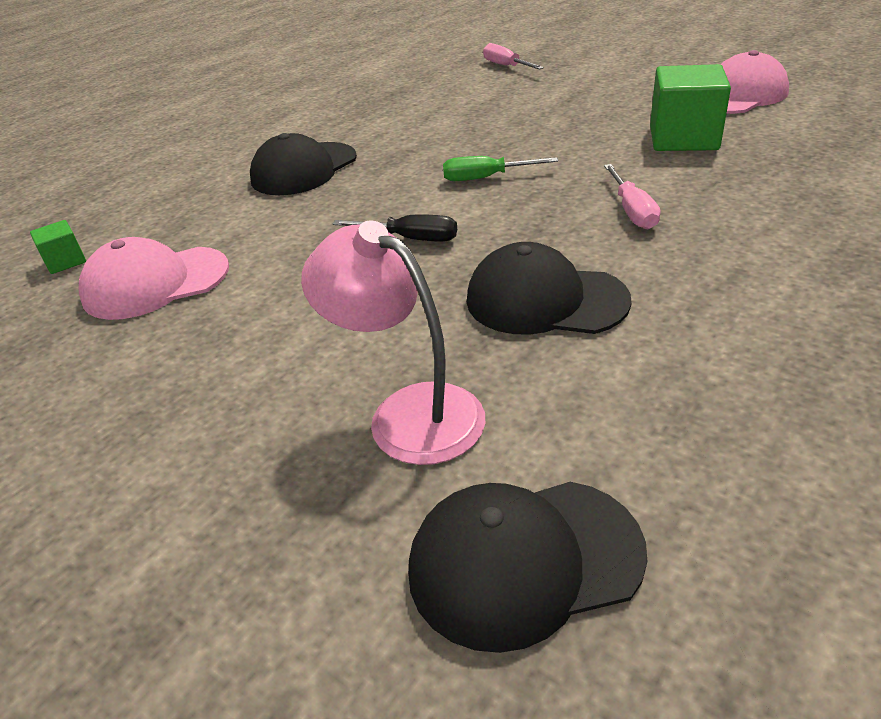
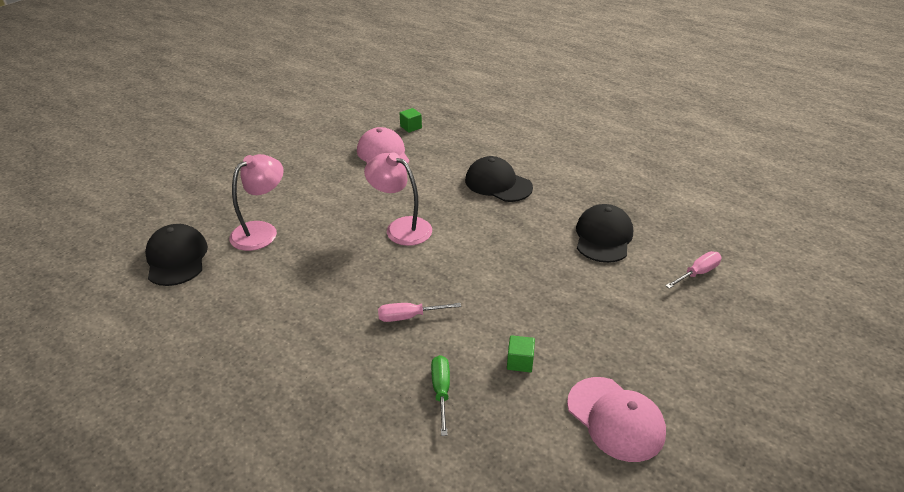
camera: 85 degrees right, 0 degrees up
(411, 239) = (401, 227): black screwdriver -> pink lamp
(485, 178) = (470, 256): green screwdriver -> green screwdriver (441, 391)
(545, 300) = (325, 273): black cap -> black cap (603, 237)
(683, 138) = (520, 362): green cube -> green cube, size x0.49

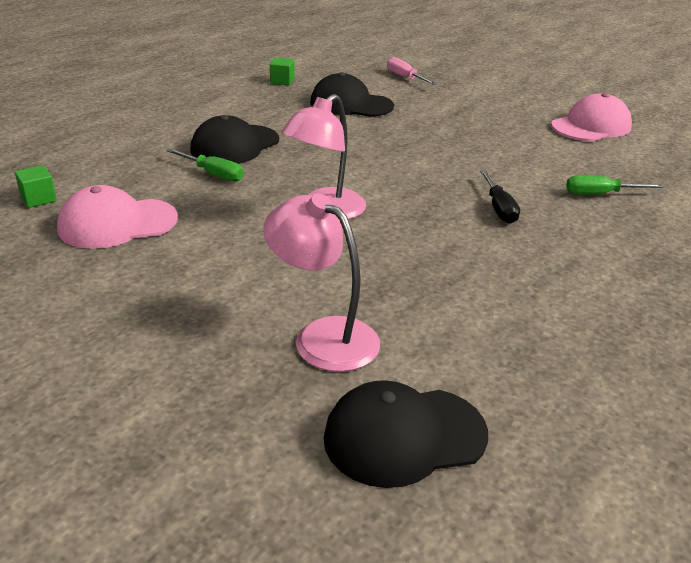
camera: 90 degrees left, 5 degrees down
(409, 317) = (499, 208): pink screwdriver -> black screwdriver
(450, 179) = (213, 174): none -> green screwdriver
(520, 362) = (544, 156): green cube -> green cube (282, 81)

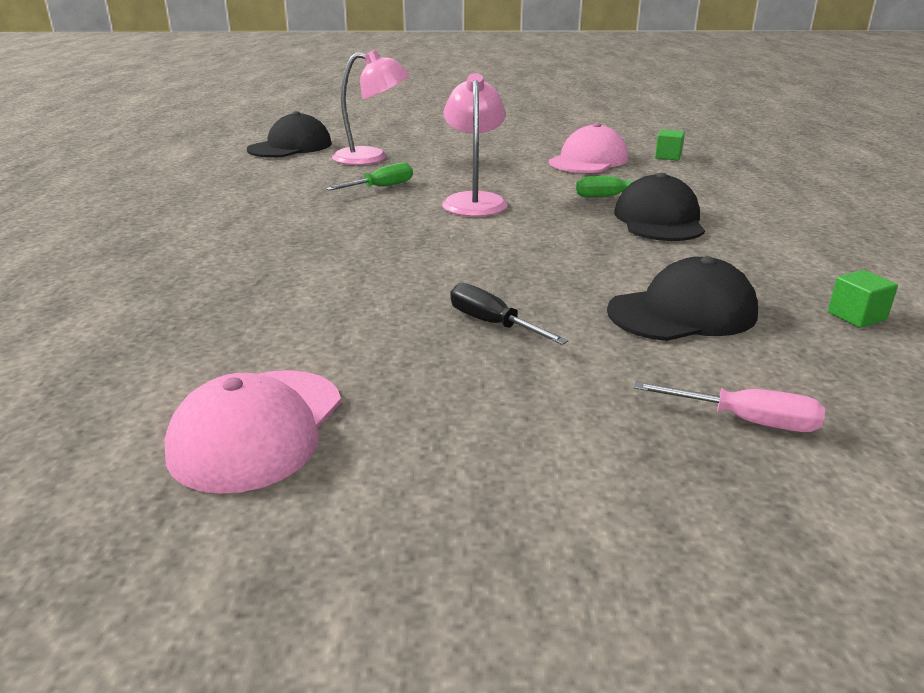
camera: 145 degrees right, 5 degrees down
(499, 208) = (323, 245): black screwdriver -> black screwdriver (492, 324)
(600, 194) = (210, 294): green screwdriver -> green screwdriver (381, 187)

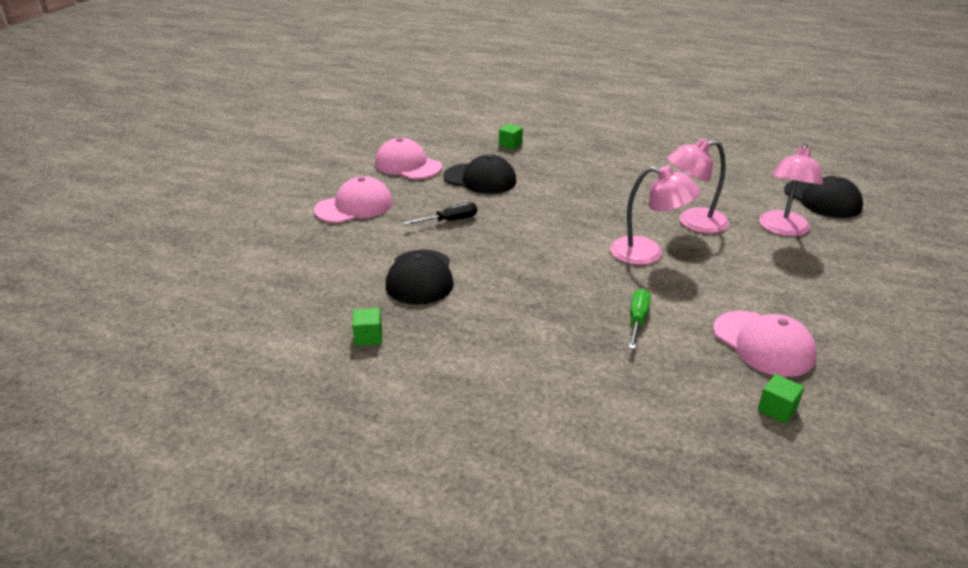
camera: 110 degrees right, 5 degrees up
(120, 324) = (510, 144): none -> green cube
(381, 187) = (693, 222): green screwdriver -> pink lamp
(517, 445) = (354, 206): none -> pink cap
(659, 220) = (570, 324): black cap -> black cap (480, 179)
(747, 421) = (320, 257): pink screwdriver -> none

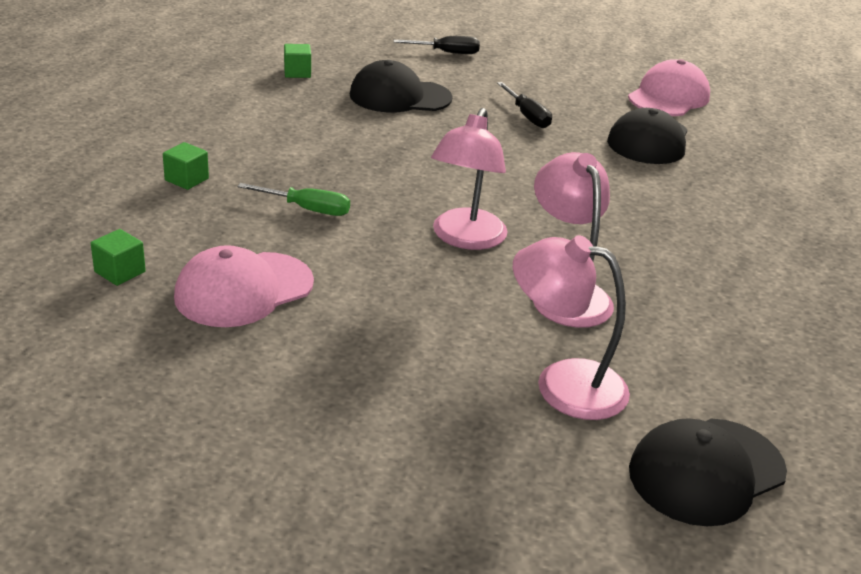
camera: 85 degrees right, 0 degrees up
(319, 252) = (447, 53): none -> black screwdriver
(354, 206) = (548, 68): pink cap -> none
(510, 144) = (777, 168): green cube -> green cube (186, 179)

